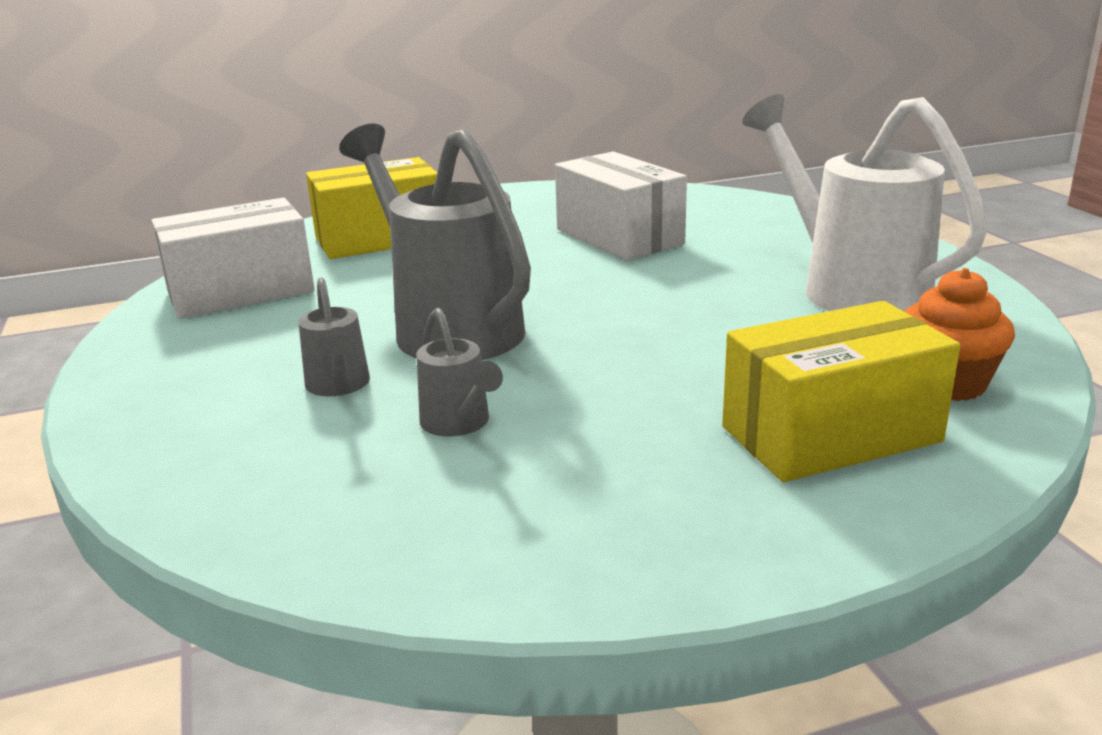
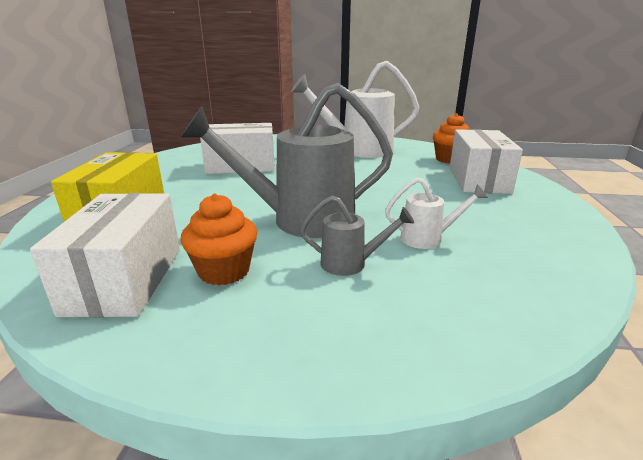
camera: 65 degrees left, 0 degrees up
(280, 326) = (224, 271): none -> orange cupcake
(459, 424) = (427, 239): grey watering can -> white watering can
(831, 434) = (478, 180): yellow box -> white box

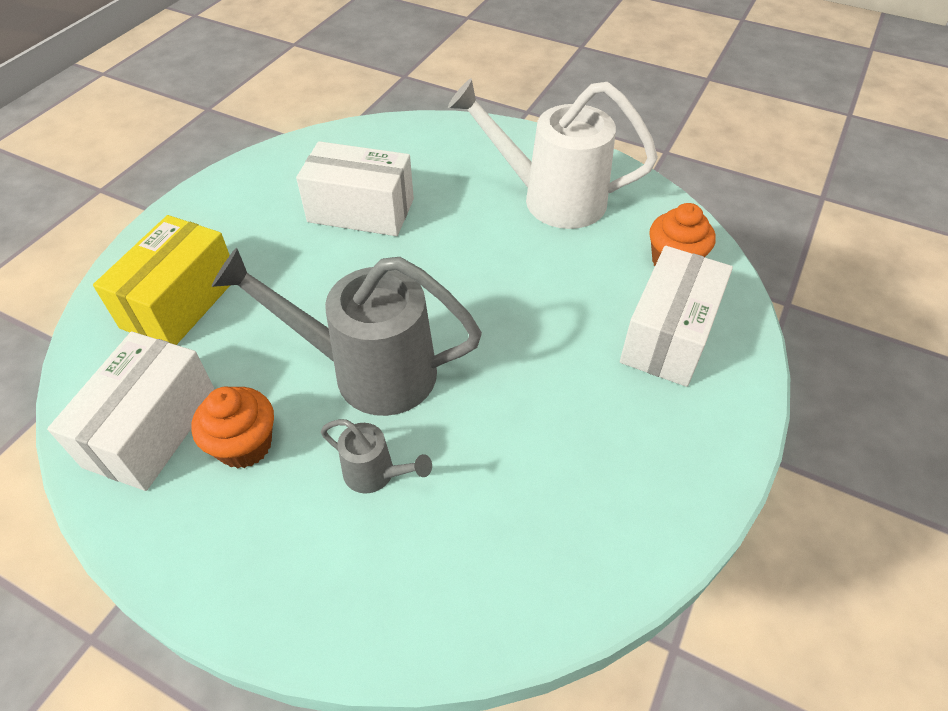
camera: 20 degrees right, 25 degrees up
(427, 239) = (492, 455): white watering can -> none

